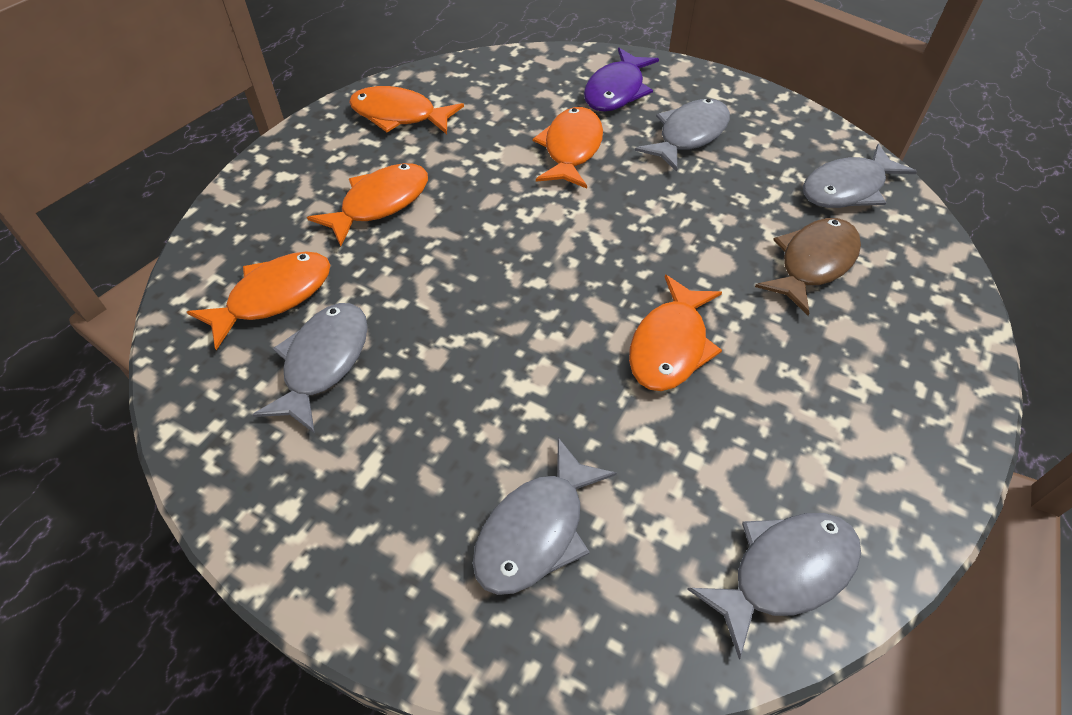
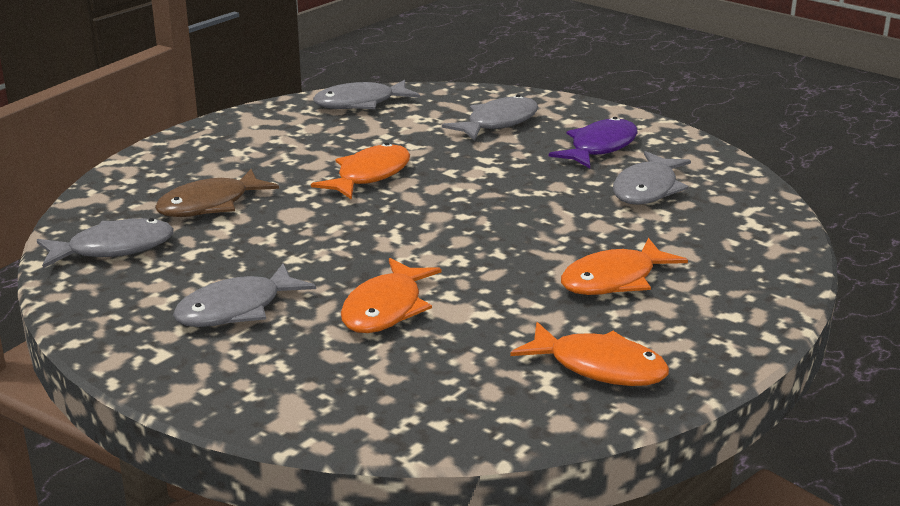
camera: 170 degrees left, 25 degrees down
(273, 297) = (703, 225): orange fish -> none
(616, 90) = (290, 370): purple fish -> purple fish (600, 147)

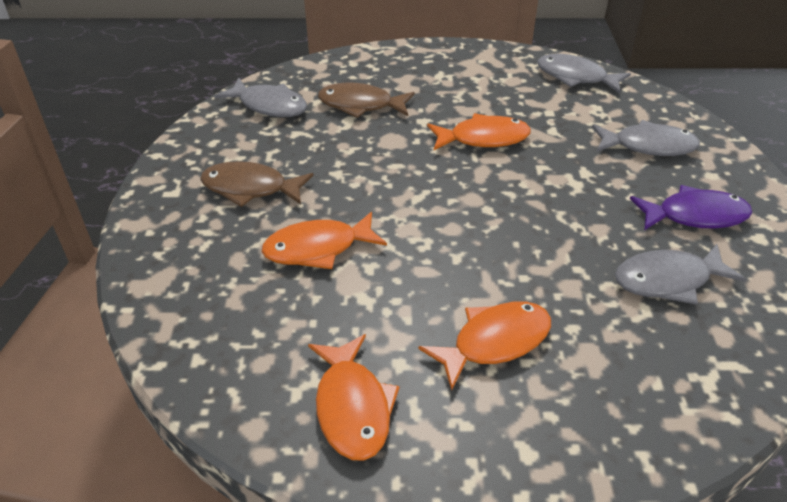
camera: 50 degrees right, 15 degrees up
(236, 309) = (250, 188): grey fish -> brown fish
(614, 280) = (494, 342): orange fish -> orange fish turned 135 degrees clockwise

